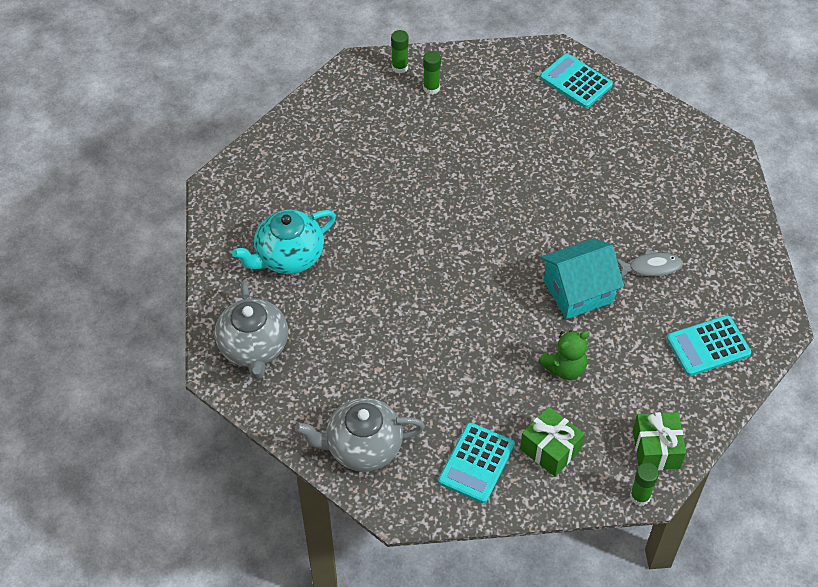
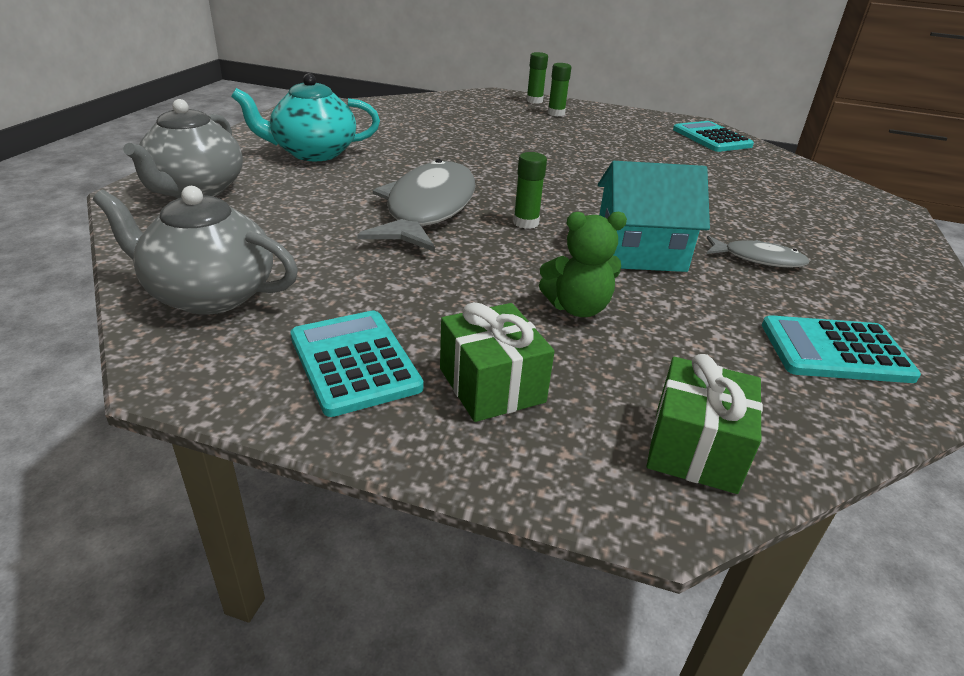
camera: 20 degrees right, 20 degrees down
(422, 300) = (428, 209): none -> grey fish
(476, 463) = (354, 362): turquoise calculator -> turquoise calculator turned 105 degrees clockwise
(640, 496) = (629, 510): green glue stick -> green glue stick (526, 223)

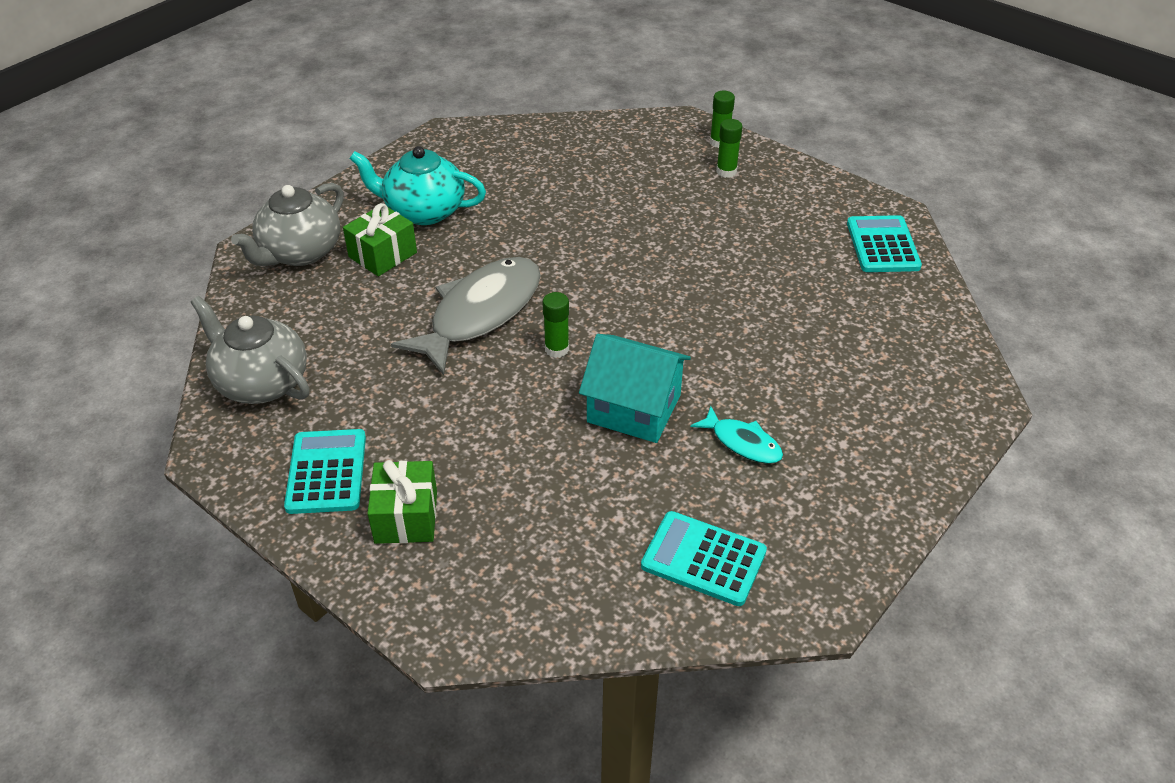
camera: 25 degrees right, 10 degrees up
(577, 308) = (524, 461): green teddy bear -> none
(695, 448) = (506, 606): green gift -> green gift (383, 255)
(758, 259) = (742, 442): grey fish -> turquoise fish

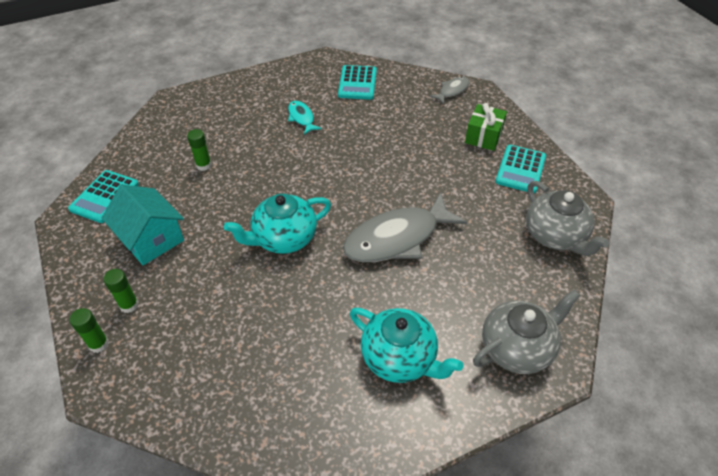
camera: 155 degrees left, 5 degrees up
(383, 255) = (449, 319): green gift -> none
(503, 612) = (452, 90): none -> grey fish
(557, 349) = (362, 196): green glue stick -> green glue stick (203, 165)
(622, 271) = (284, 238): none -> turquoise teapot
(634, 408) = (342, 149): turquoise house -> turquoise house (151, 239)
(703, 559) = (357, 83): turquoise calculator -> turquoise calculator turned 45 degrees clockwise

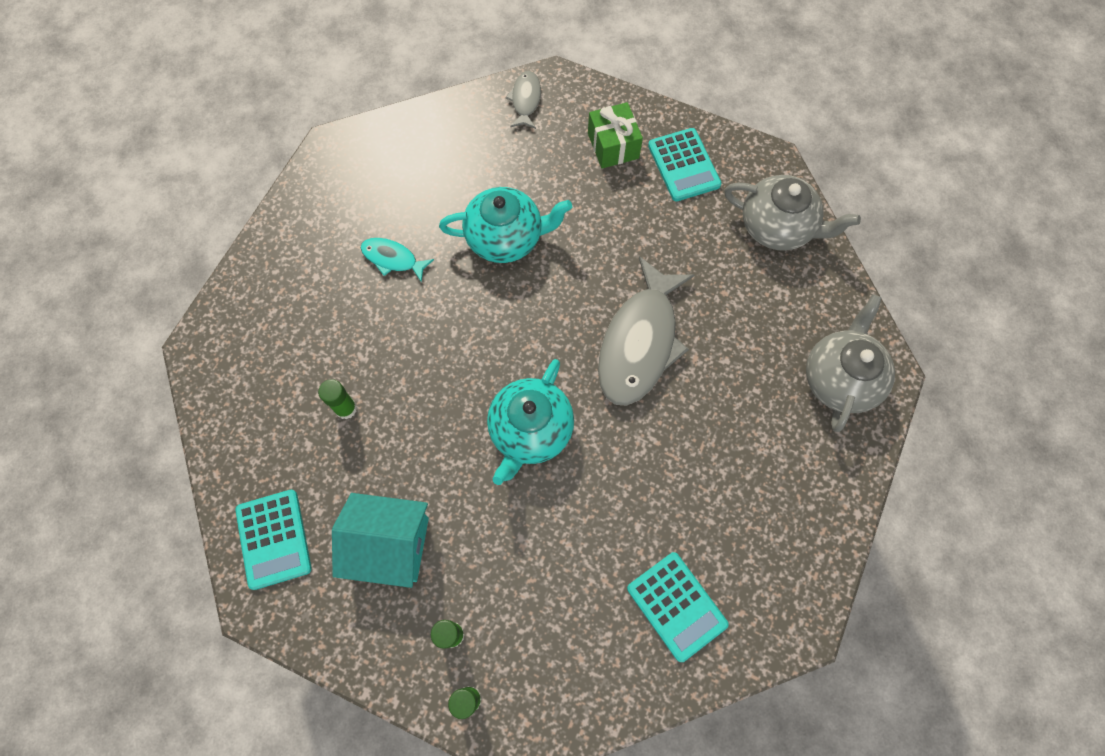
camera: 40 degrees left, 20 degrees up
(357, 83) = (408, 161): turquoise calculator -> turquoise calculator (676, 606)
(400, 358) = (756, 471): turquoise teapot -> turquoise teapot (506, 238)

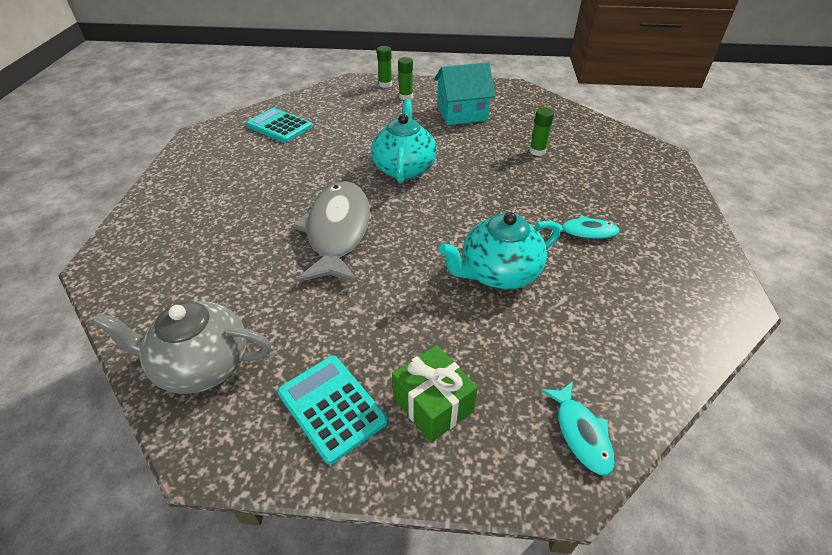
camera: 160 degrees right, 25 degrees down
(274, 539) = (527, 103): turquoise calculator -> none
(525, 100) = (580, 433): grey fish -> turquoise fish
(840, 378) = (148, 250): grey teapot -> none

